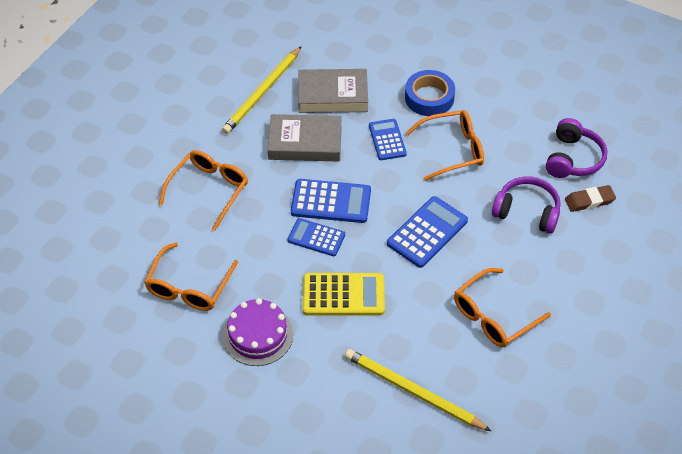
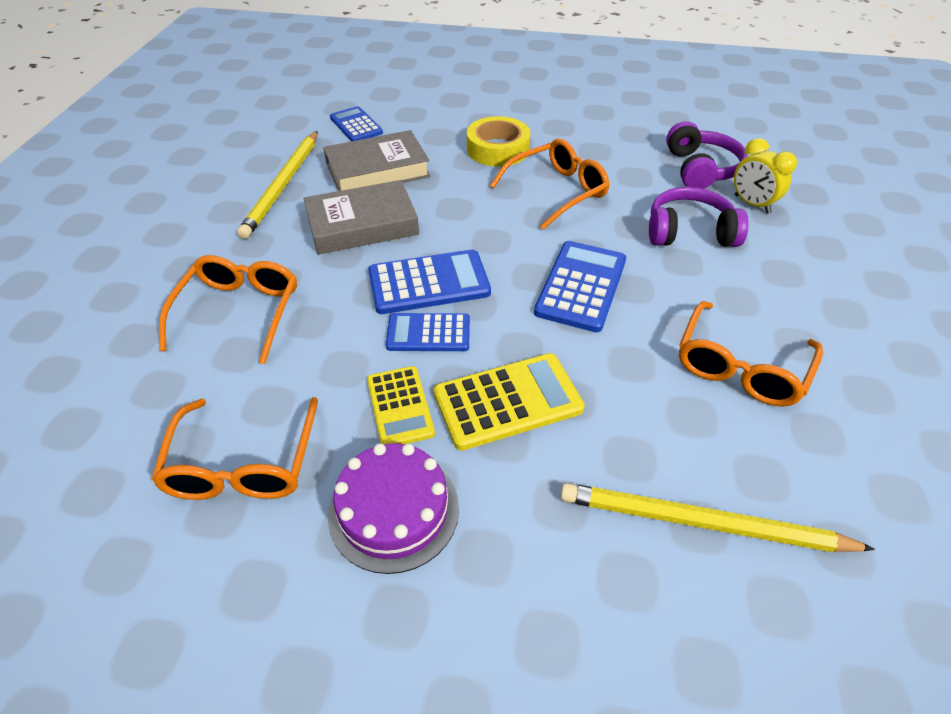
camera: 20 degrees left, 5 degrees down
(281, 279) = (399, 406): none -> yellow calculator
(387, 140) = (470, 199): blue calculator -> blue calculator (356, 125)
(429, 98) = (498, 149): blue tape -> yellow tape
(589, 201) = (751, 204): brown eraser -> yellow clock

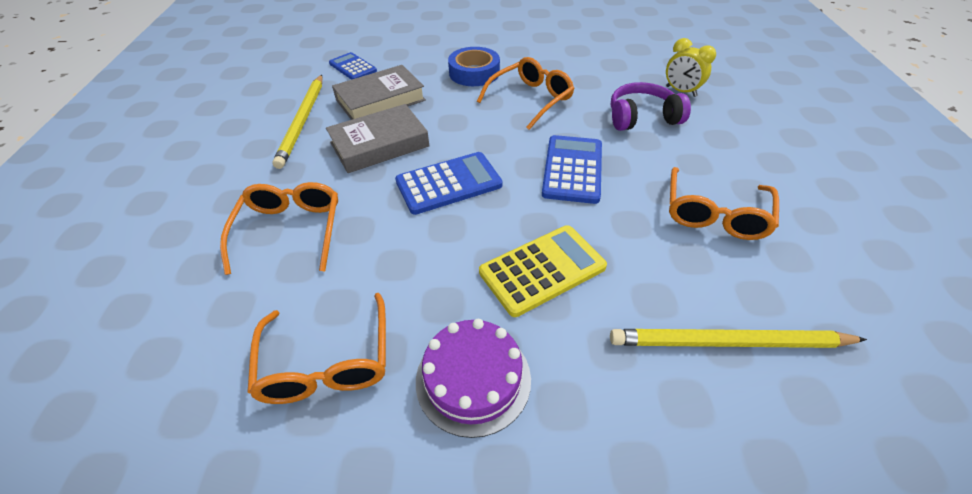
camera: 10 degrees left, 0 degrees up
(399, 406) = (453, 289): yellow calculator -> none
(428, 333) = (460, 224): blue calculator -> none
(498, 149) = (474, 73): yellow tape -> blue tape
(700, 169) = (634, 70): purple headphones -> none

